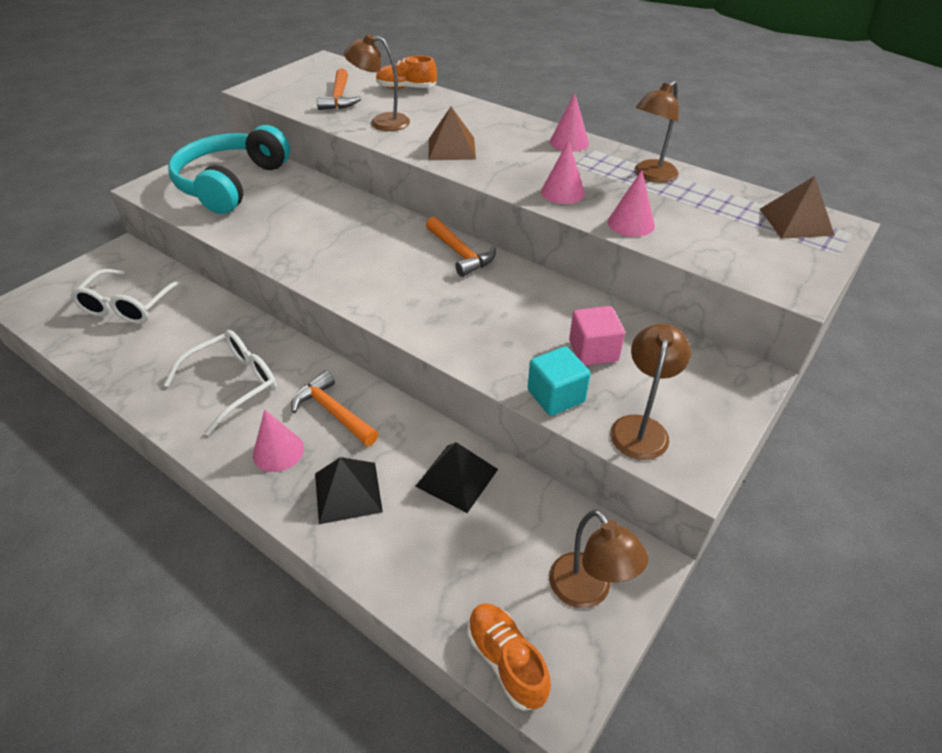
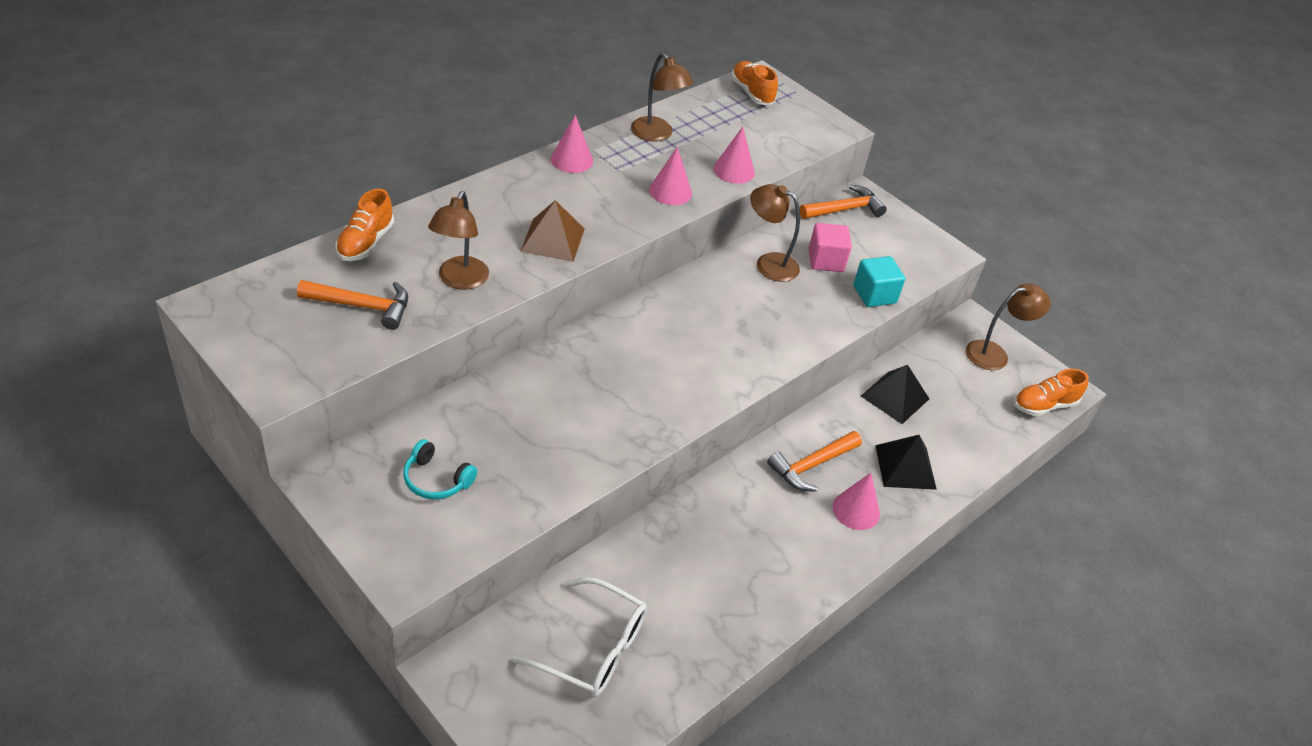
camera: 85 degrees left, 0 degrees up
(231, 184) = (436, 479): turquoise headphones -> turquoise headphones, size x0.42
(234, 384) = (760, 541): white glasses -> none
(460, 253) = (667, 303): orange hammer -> orange hammer (844, 209)
(641, 427) = (909, 263): brown lamp -> brown lamp (768, 263)
(796, 222) = (752, 93): brown pyramid -> orange shoe

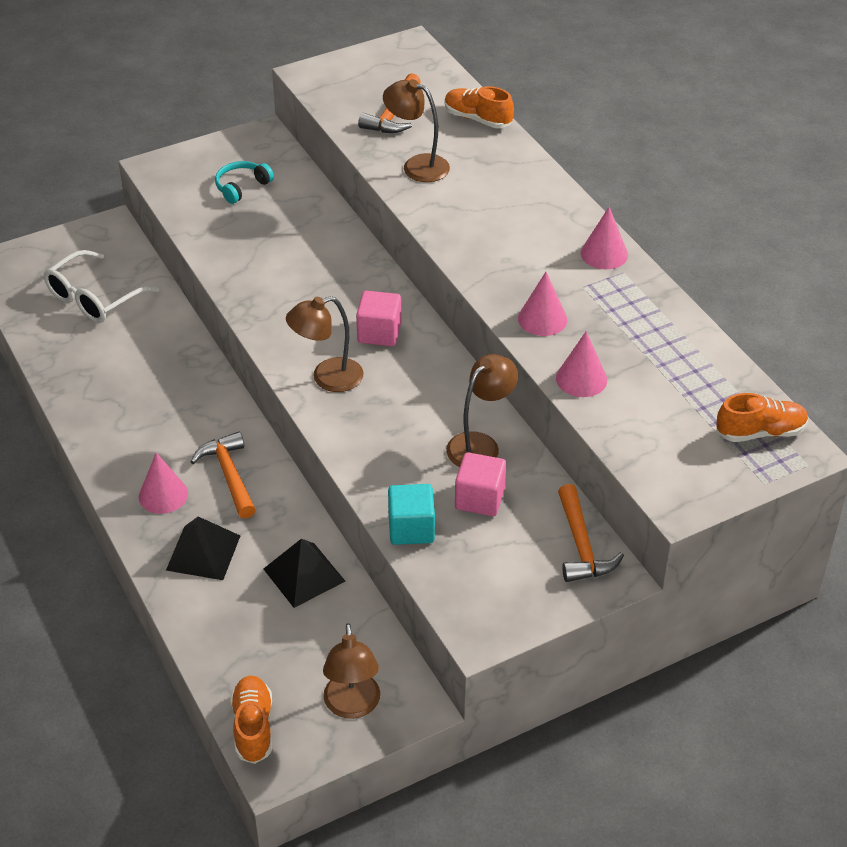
camera: 110 degrees right, 0 degrees up
(553, 239) = (468, 225): brown pyramid -> none
(655, 335) = (379, 333): none -> pink cube
(657, 134) = (656, 326): brown lamp -> brown lamp (327, 378)

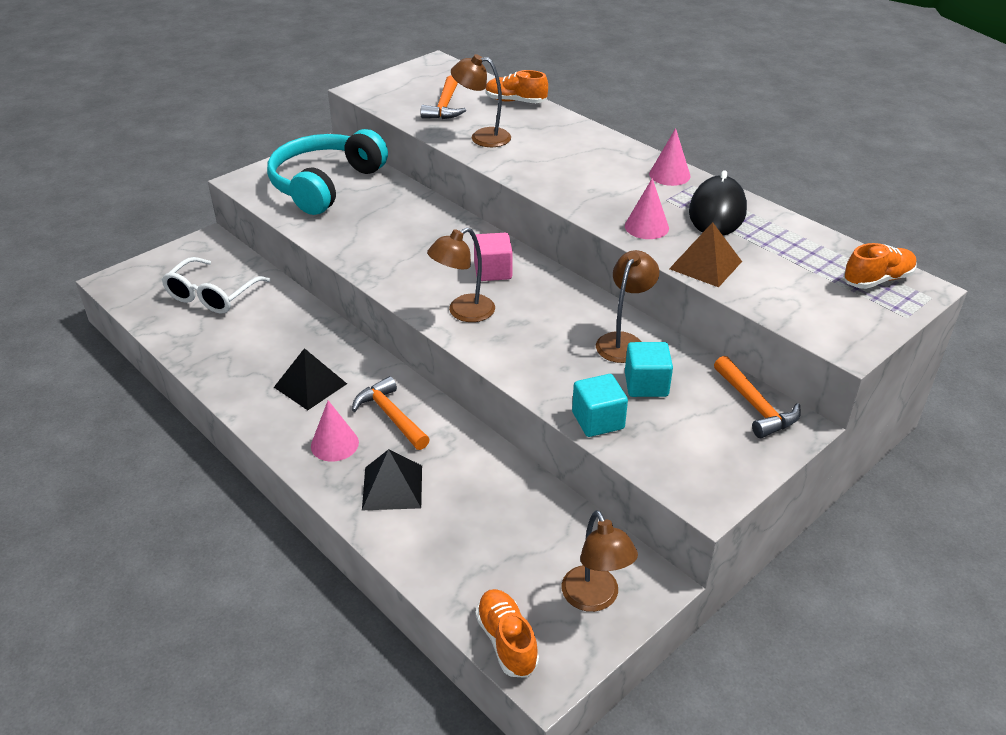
camera: 15 degrees left, 5 degrees down
(242, 187) = (325, 184): turquoise headphones -> turquoise headphones, size x2.38
(304, 575) = (496, 488): black pyramid -> black pyramid (310, 385)
(479, 499) = (646, 384): pink cube -> turquoise cube
(581, 379) = (705, 265): pink cone -> brown pyramid
(631, 312) = (717, 211): none -> black mouse

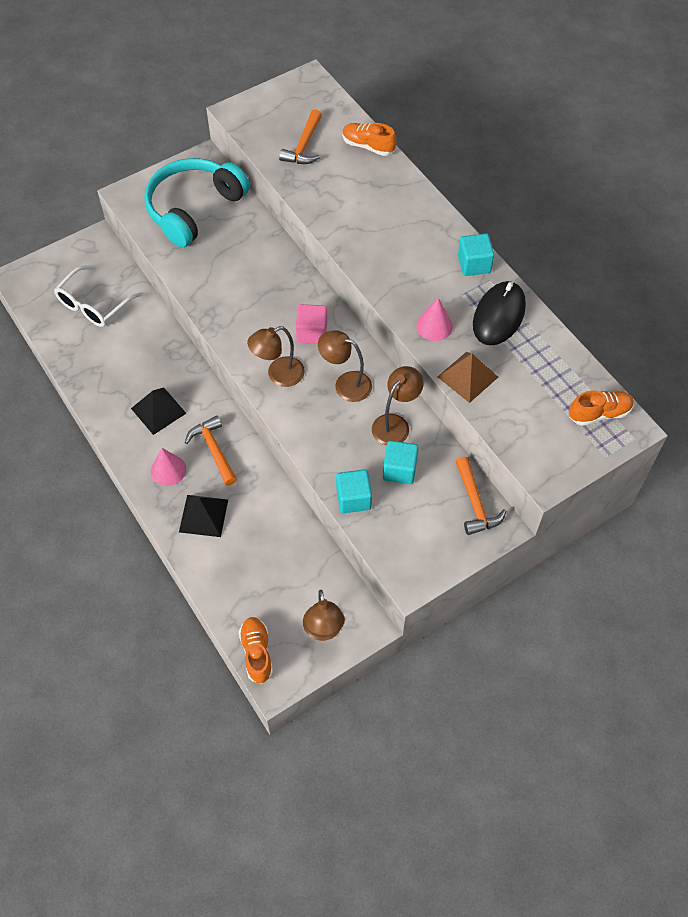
camera: 10 degrees right, 20 degrees up
(482, 137) = (327, 193): brown lamp -> brown lamp (345, 384)
(669, 175) = (474, 264): pink cone -> turquoise cube

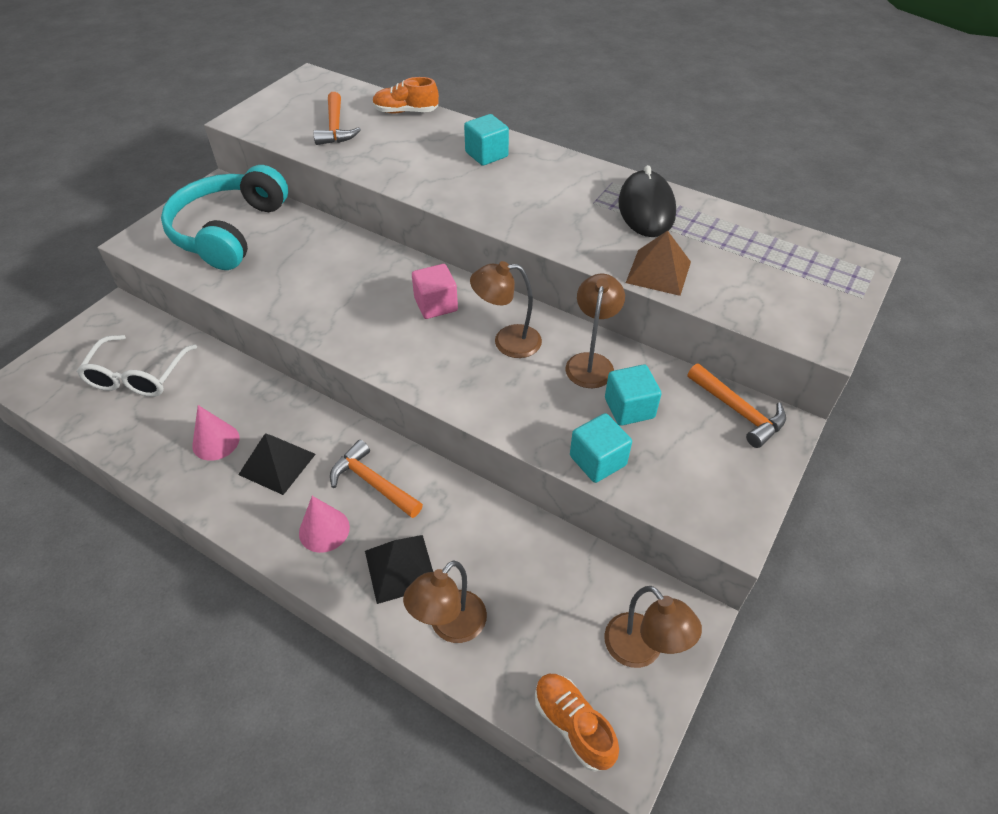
camera: 25 degrees left, 10 degrees down
(278, 375) = (422, 359): brown lamp -> brown lamp (450, 626)
(434, 326) = (586, 237): pink cone -> pink cone (216, 441)
(474, 264) = (586, 174): turquoise cube -> turquoise cube (486, 154)
(599, 413) = (820, 260): orange shoe -> none

